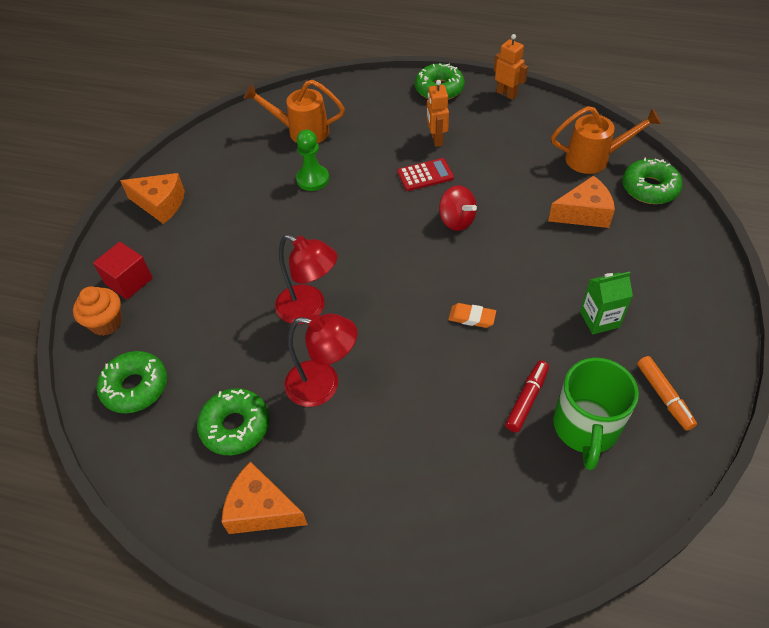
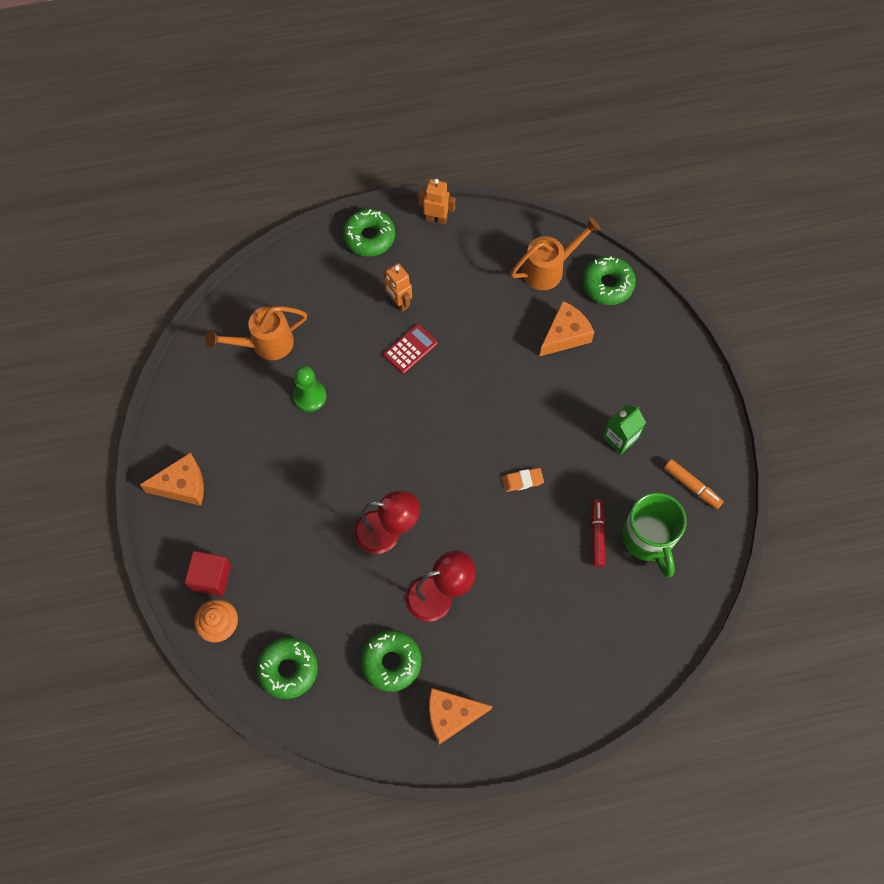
camera: 30 degrees left, 15 degrees up
(456, 220) = (463, 388): red spinning top -> none

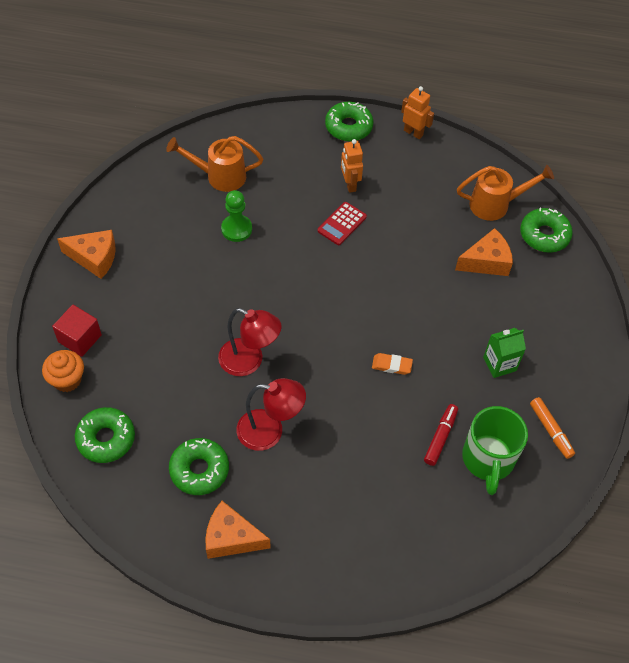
camera: 20 degrees right, 10 degrees down
(410, 349) = (342, 224): red calculator -> red calculator turned 150 degrees clockwise

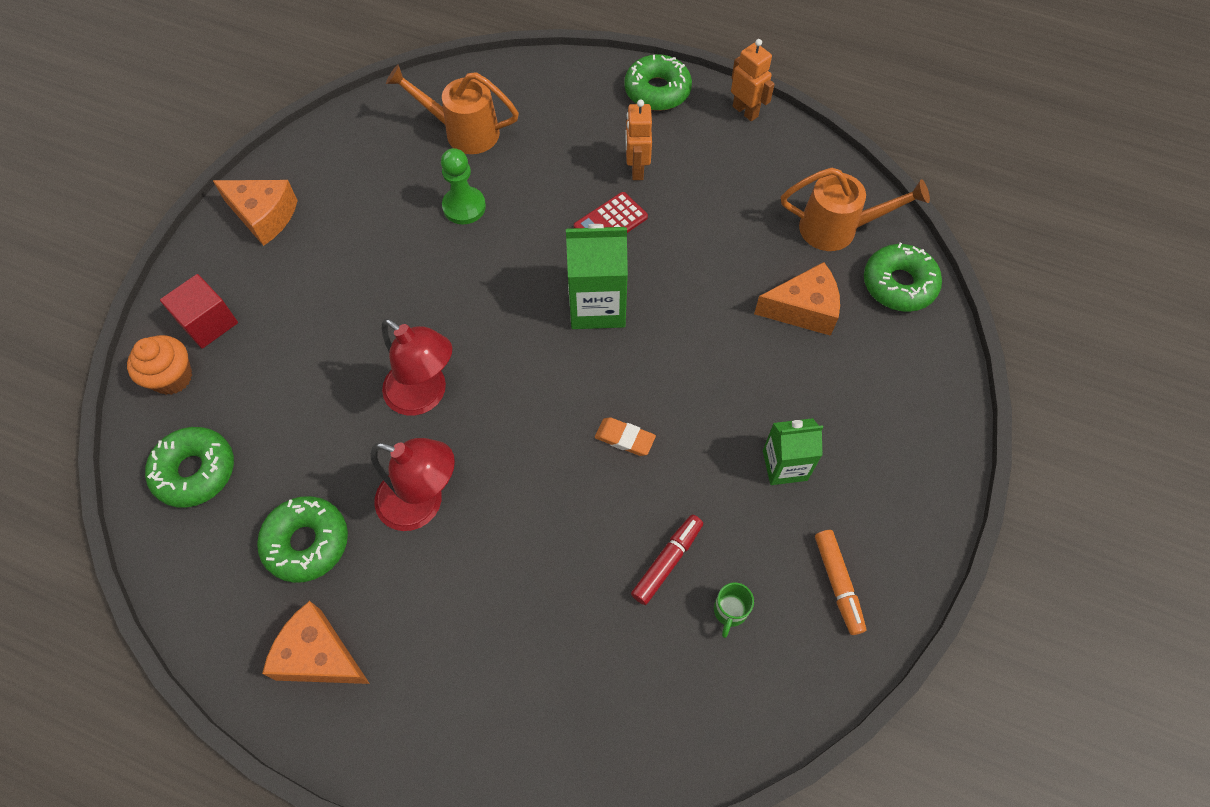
camera: 15 degrees right, 5 degrees up
(349, 282) = (597, 305): none -> green carton
(488, 460) = (730, 611): green mug -> green mug, size x0.42

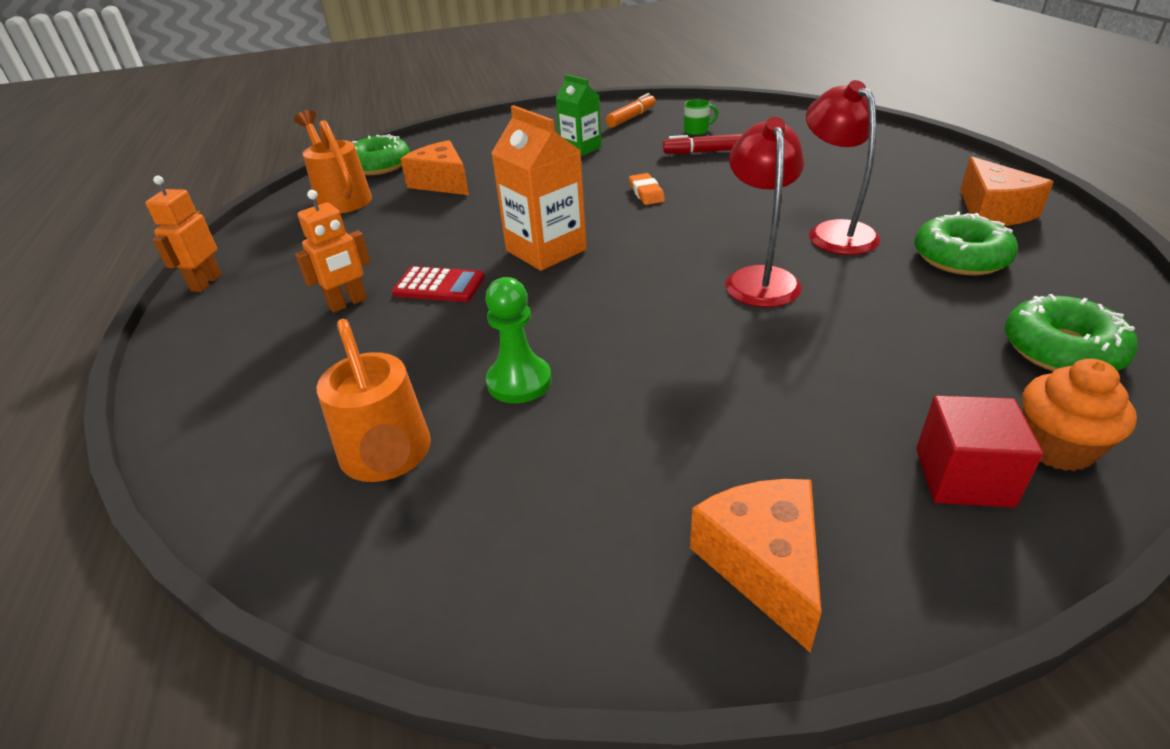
camera: 125 degrees left, 25 degrees down
(597, 305) = (546, 250): green carton -> orange carton
(657, 91) = (198, 345): green donut -> none

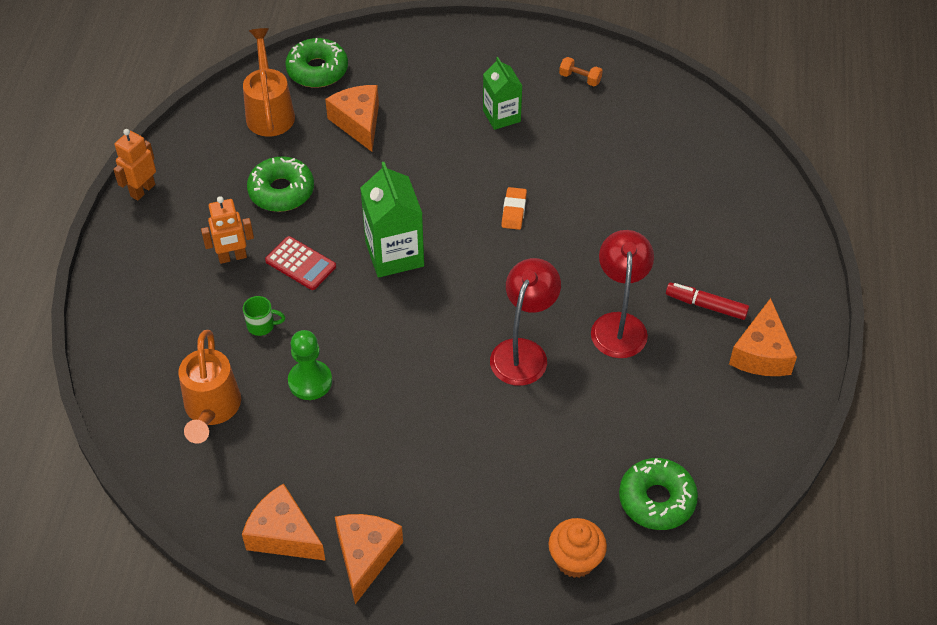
camera: 20 degrees right, 15 degrees up
(546, 250) = (394, 254): orange carton -> green carton
(603, 587) = (283, 535): none -> orange cheese
(631, 118) = (580, 78): orange marker -> orange dumbbell
(697, 131) = (623, 129): green mug -> green mug (262, 325)
(702, 152) = (602, 168): red marker -> red marker (706, 305)
(960, 257) = (682, 392): green donut -> green donut (281, 191)
(963, 477) = (507, 554): red cube -> none

